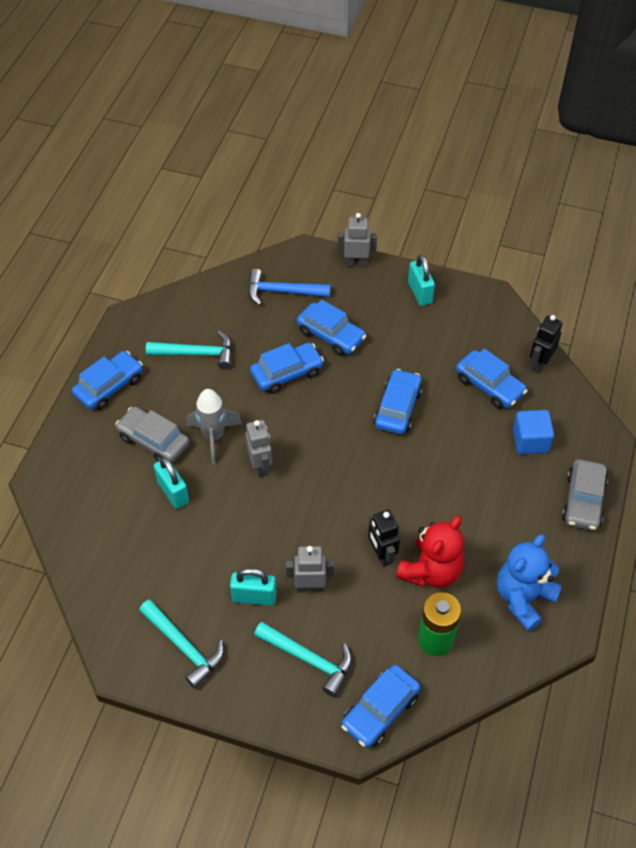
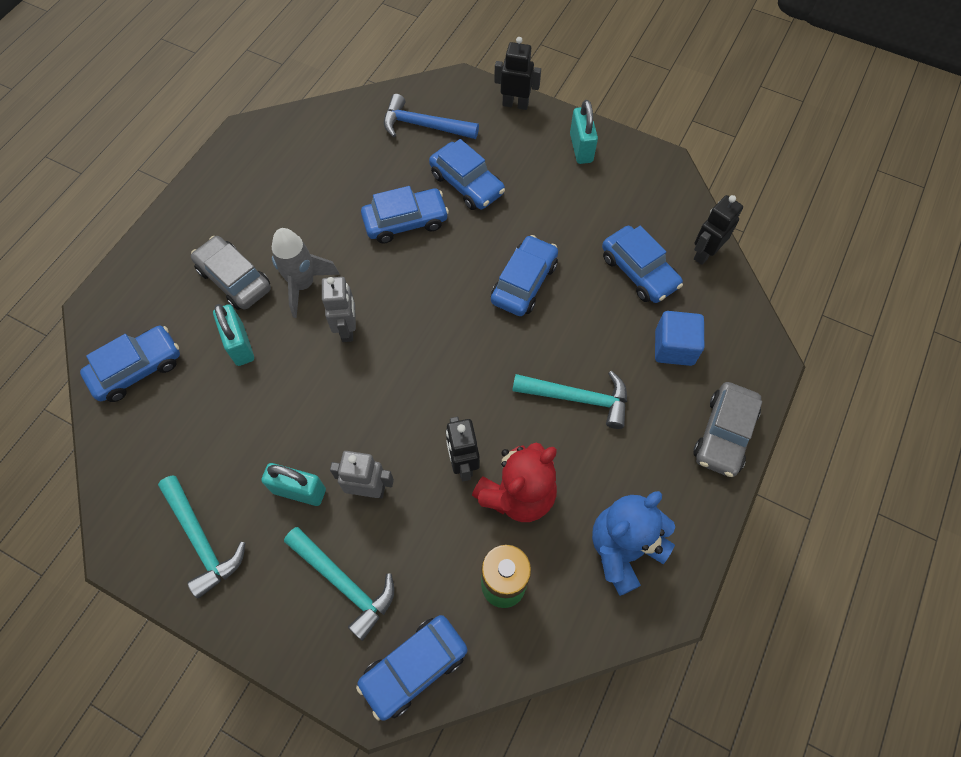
camera: 10 degrees right, 10 degrees up
(109, 386) = (203, 208): blue car -> blue car (137, 369)
(196, 354) = (309, 184): turquoise hammer -> turquoise hammer (577, 398)
(356, 263) = (515, 104): grey robot -> black robot

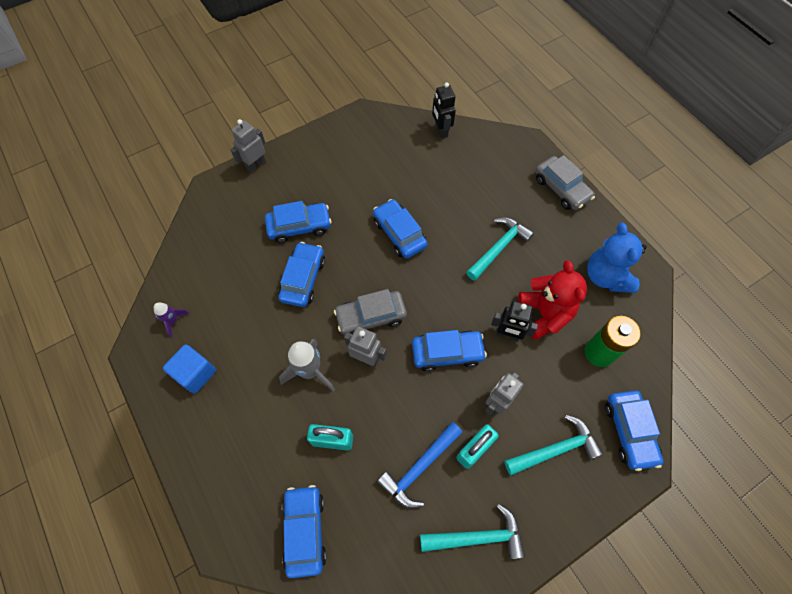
camera: 60 degrees left, 0 degrees up
(234, 279) = (271, 419): grey car -> grey car (371, 317)
(291, 141) = (173, 321): none -> purple rocket
(424, 126) = (230, 227): blue hammer -> blue hammer (419, 468)
(515, 104) = (256, 165): black robot -> grey robot
(581, 148) = (320, 149): turquoise padlock -> none
(639, 271) = (432, 169): blue car -> blue car (447, 353)
(674, 347) = (494, 181): blue cube -> blue cube (195, 373)

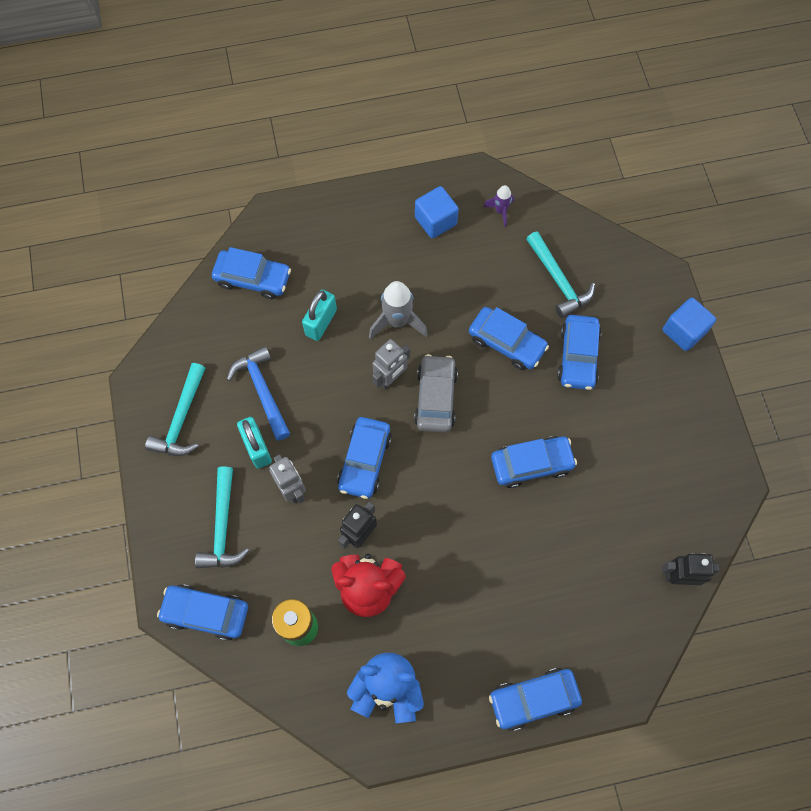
camera: 110 degrees right, 5 degrees up
(256, 165) = (684, 331): grey robot -> blue cube
(498, 248) = (472, 573): turquoise hammer -> turquoise hammer (558, 280)
(561, 188) = (533, 699): grey car -> blue car

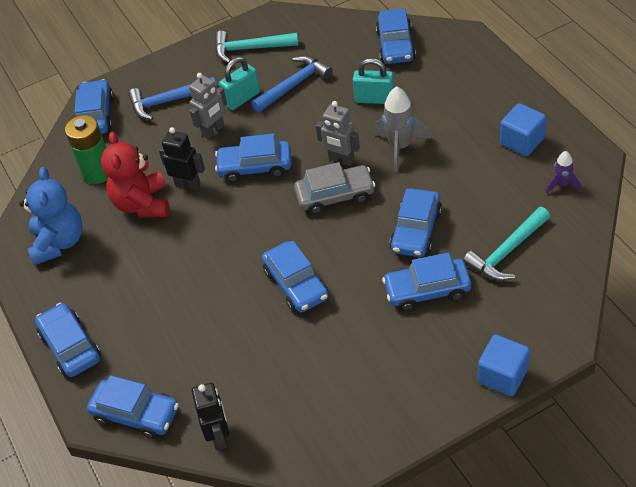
camera: 80 degrees right, 20 degrees down
(222, 526) = (168, 101): turquoise hammer -> blue hammer
(633, 647) = (136, 414): none -> blue car

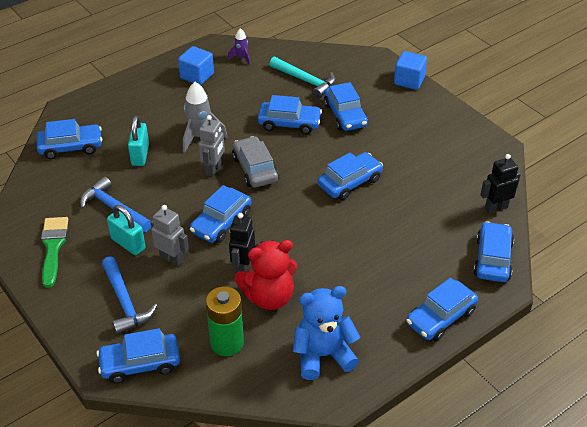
camera: 105 degrees left, 5 degrees down
(250, 49) = (53, 247): turquoise hammer -> green brush
(255, 167) = (221, 222): blue car -> blue car turned 45 degrees clockwise

